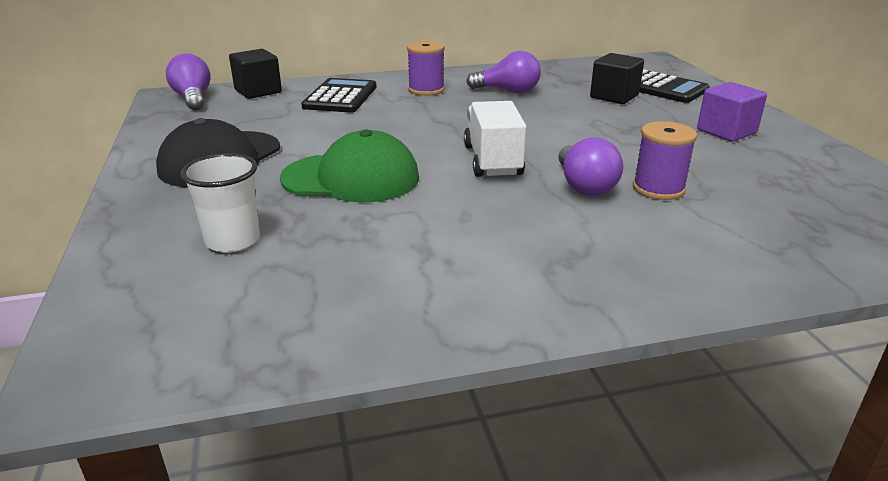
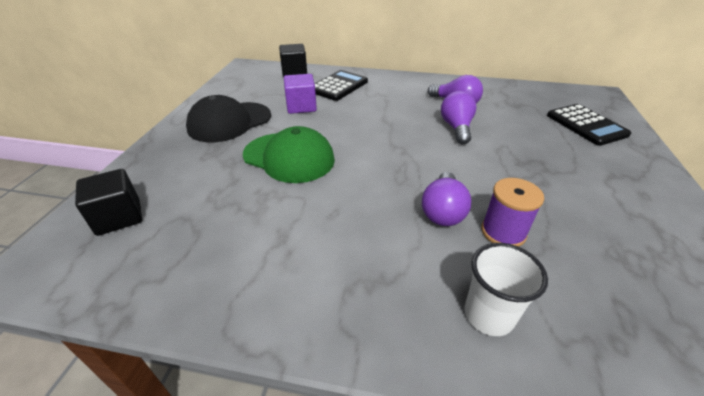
camera: 25 degrees right, 10 degrees up
(193, 98) = (255, 71): purple light bulb -> purple light bulb (456, 128)
(232, 241) = (181, 190): white cup -> white cup (488, 315)
(426, 90) = (398, 91): purple spool -> none
(492, 161) = (393, 167): white truck -> none
(614, 96) = (537, 125): black cube -> black cube (119, 217)
(726, 131) = (613, 186): purple cube -> purple cube (301, 106)

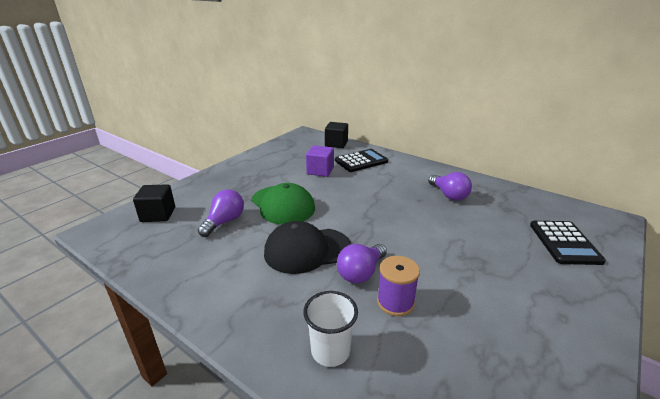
camera: 25 degrees right, 10 degrees down
(229, 122) = (263, 171): black cap -> black cap (307, 250)
(456, 128) = (431, 215): purple light bulb -> purple light bulb (224, 222)

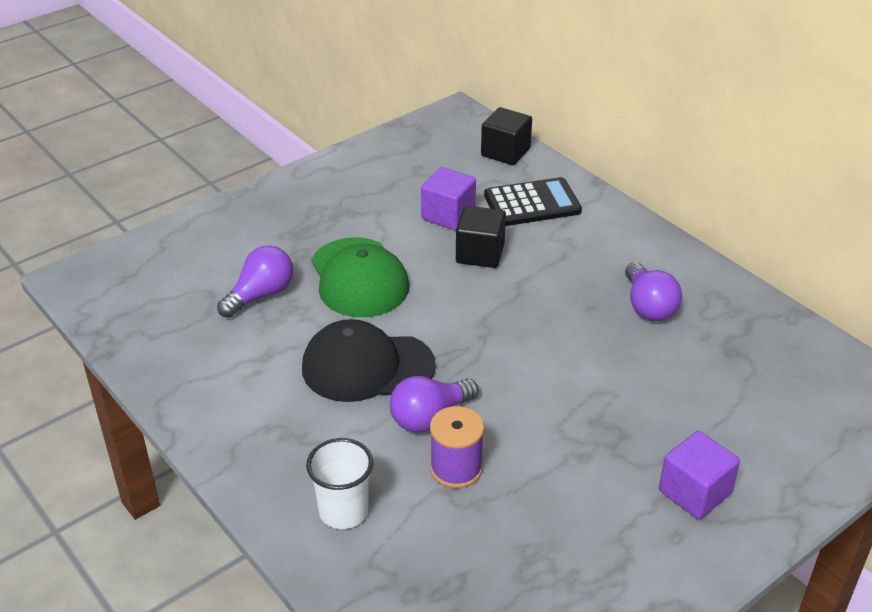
camera: 15 degrees right, 10 degrees up
(158, 214) = (166, 264): black cube -> black cube (480, 253)
(550, 286) = (694, 492): none -> purple cube
(564, 243) = (778, 430): black calculator -> none

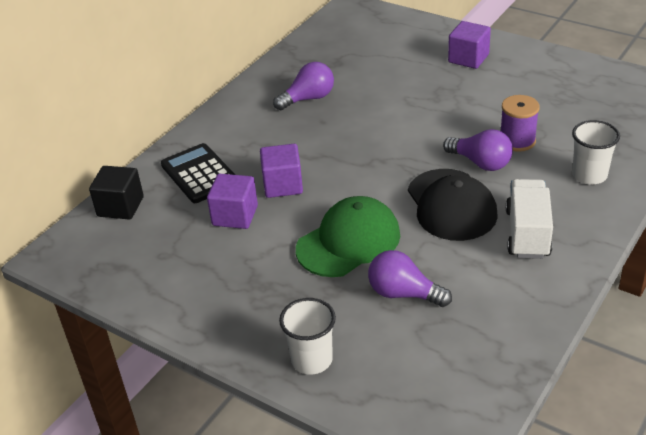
camera: 105 degrees left, 0 degrees up
(226, 225) = (311, 360): none -> white cup
(280, 411) = (527, 233): none -> white truck
(480, 253) = (283, 185): black cube -> purple cube

